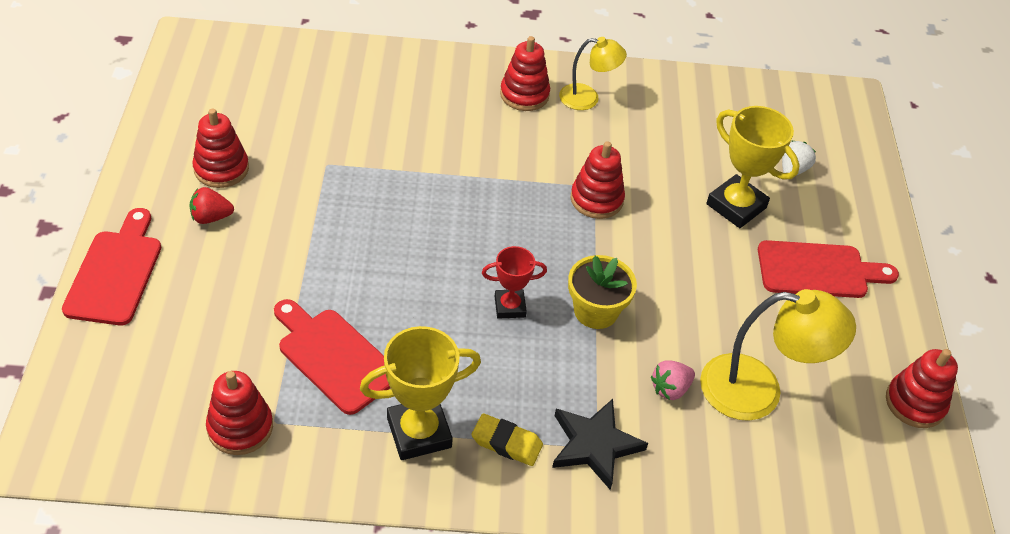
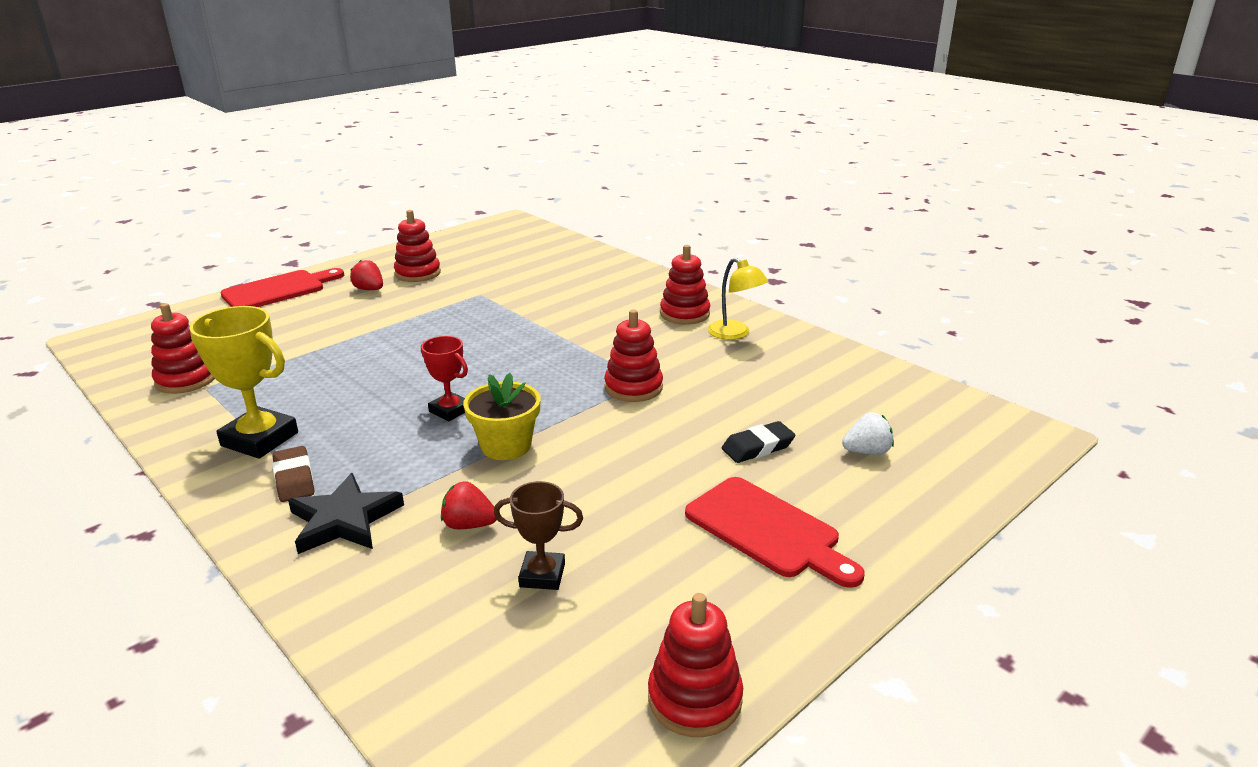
camera: 50 degrees right, 20 degrees down
(334, 357) = (297, 377): red cutting board -> none
(506, 443) = (294, 479): yellow eraser -> brown eraser
(670, 389) = (469, 525): pink strawberry -> red strawberry
(736, 206) = (758, 447): yellow trophy -> black eraser
(758, 390) = (542, 575): yellow lamp -> brown trophy

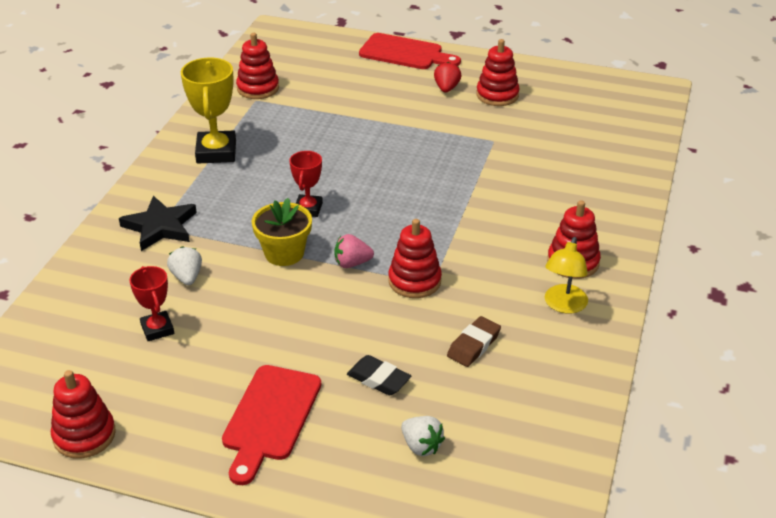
camera: 60 degrees right, 10 degrees up
(294, 479) = (186, 187): brown eraser -> brown eraser (474, 345)
(469, 525) = (187, 277): red strawberry -> white strawberry
(542, 575) = (157, 329): brown trophy -> red trophy
(570, 411) = (352, 263): none -> pink strawberry

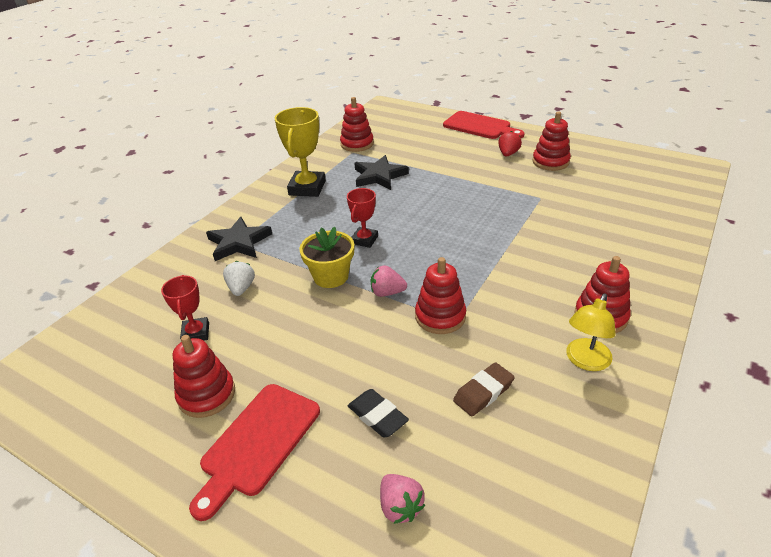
camera: 15 degrees right, 0 degrees up
(84, 435) = (83, 432): red stacking toy -> red stacking toy (207, 395)
(300, 129) = (379, 176): none -> black star
(421, 446) = (400, 507): white strawberry -> pink strawberry

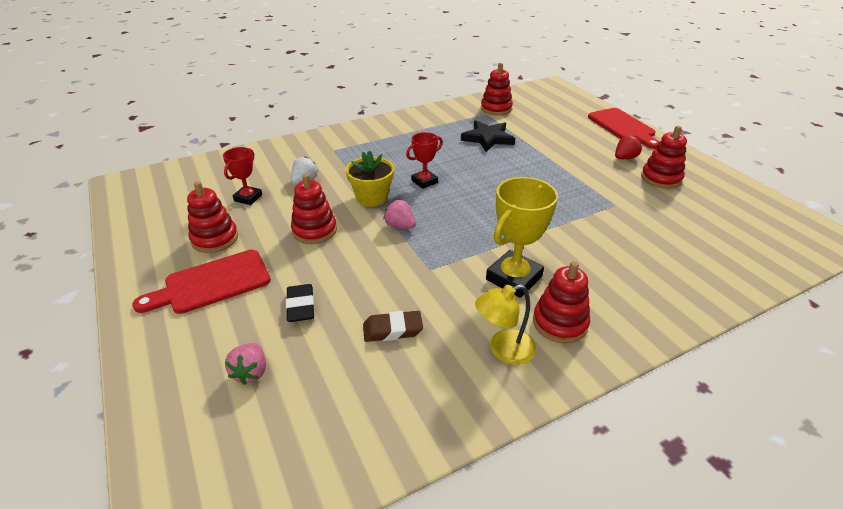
camera: 30 degrees right, 0 degrees up
(239, 242) = (335, 150): black star -> none
(307, 188) = (422, 129): yellow trophy -> yellow trophy (513, 278)
(440, 316) = (421, 260): red stacking toy -> red stacking toy (314, 230)

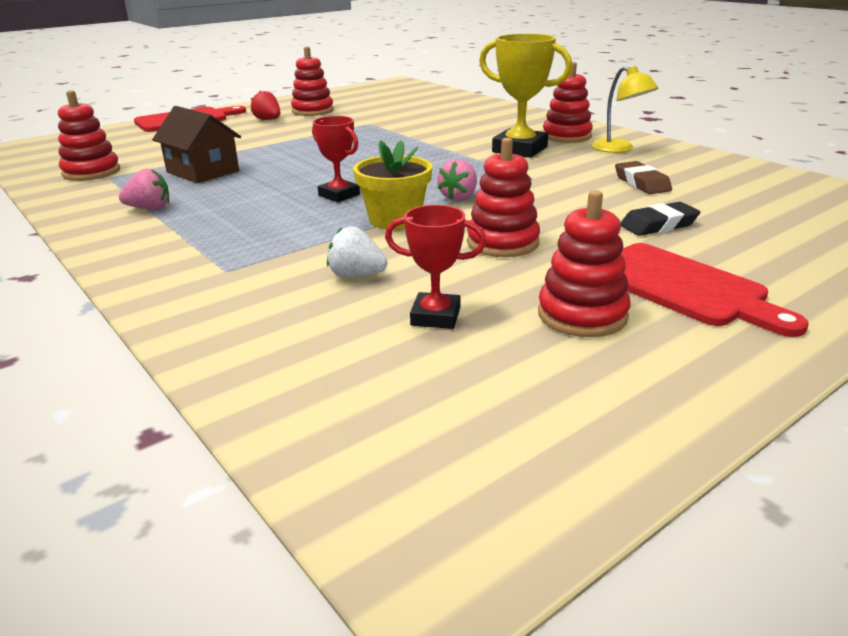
camera: 100 degrees left, 10 degrees down
(251, 372) = (779, 230): pink strawberry -> pink strawberry (149, 208)
(488, 138) = (203, 171): black star -> brown house

